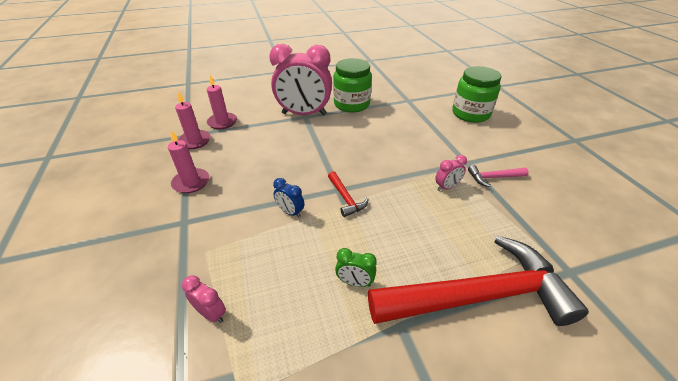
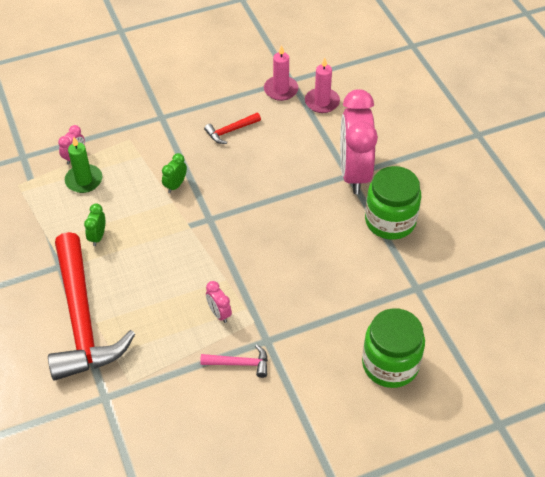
camera: 85 degrees right, 10 degrees up
(191, 182) = (212, 106): pink candle -> none
(258, 300) = (84, 180): none -> green candle
(290, 212) = (175, 185): blue clock -> green clock
(345, 198) = (196, 225): red hammer -> red hammer (231, 131)
(494, 177) = (239, 363): pink hammer -> pink hammer turned 105 degrees clockwise

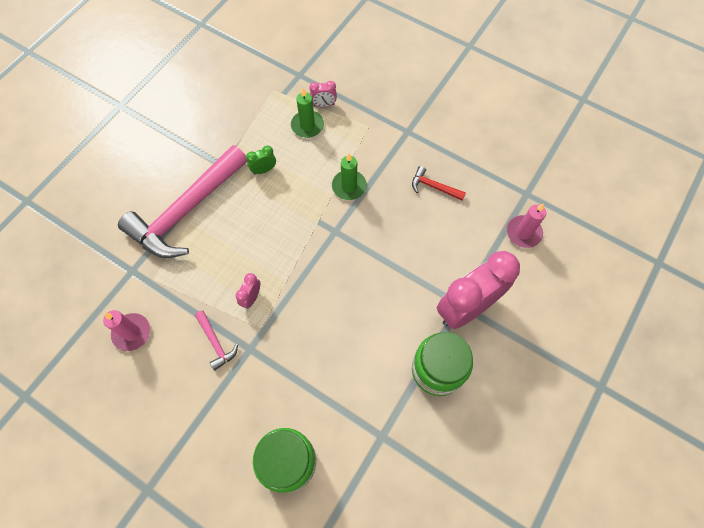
camera: 55 degrees right, 15 degrees up
(82, 319) = (187, 210): red hammer -> pink hammer
(175, 185) = (349, 186): green clock -> green candle
(281, 90) = (509, 193): pink candle -> pink candle (132, 333)

